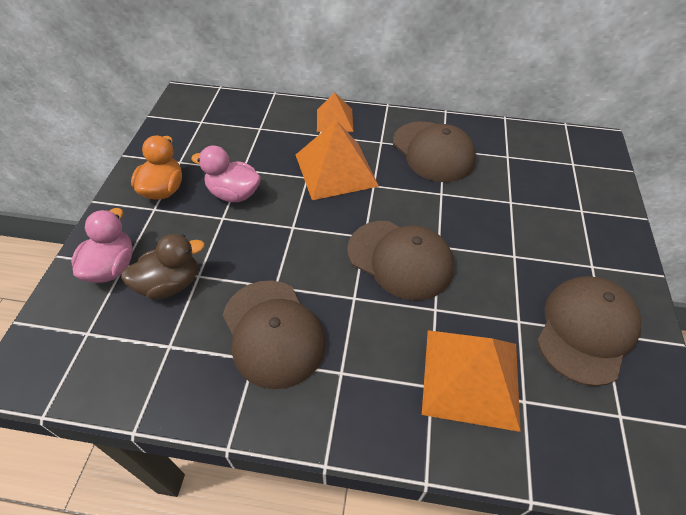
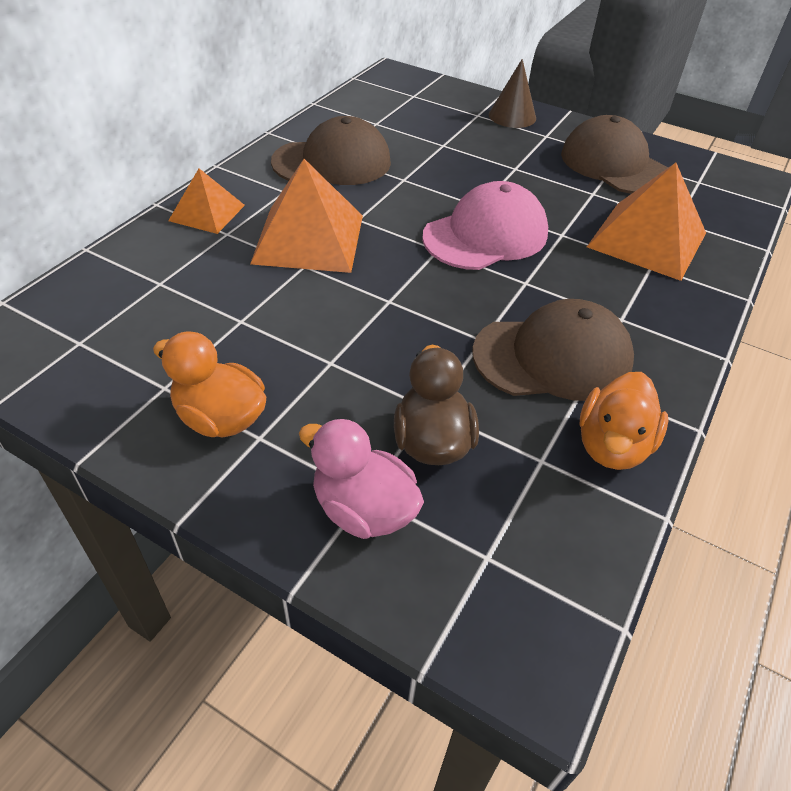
camera: 70 degrees left, 5 degrees down
(193, 387) = (612, 446): none -> orange duck
(234, 194) = (288, 340): pink duck -> none
(400, 259) = (485, 235): brown cap -> pink cap
(603, 234) = (512, 116): none -> brown cone

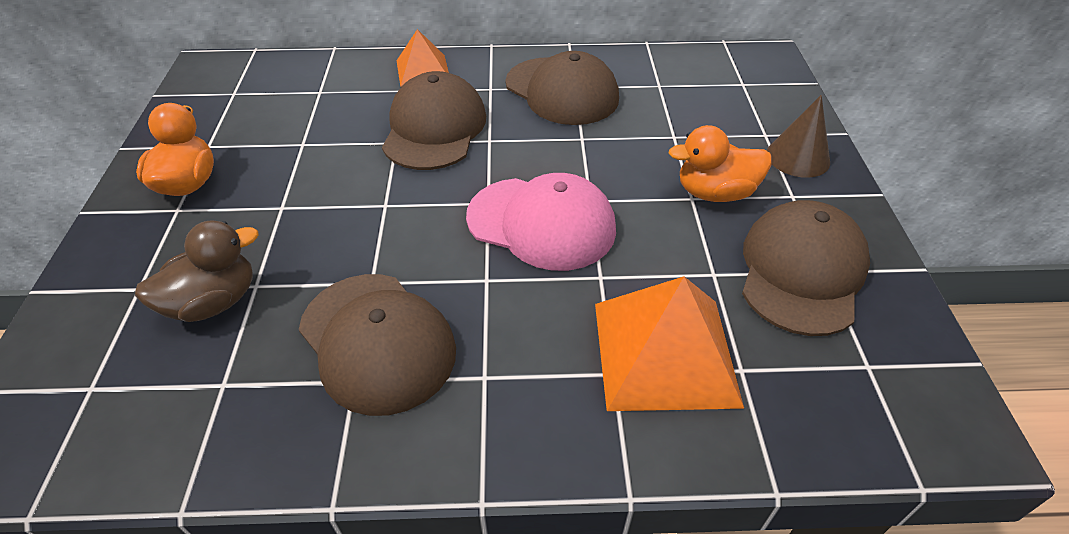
camera: 60 degrees right, 0 degrees up
(309, 239) = (434, 128): orange pyramid -> brown cap
(363, 509) = (120, 293): pink duck -> none
(612, 446) = (267, 433): orange duck -> orange duck (715, 193)

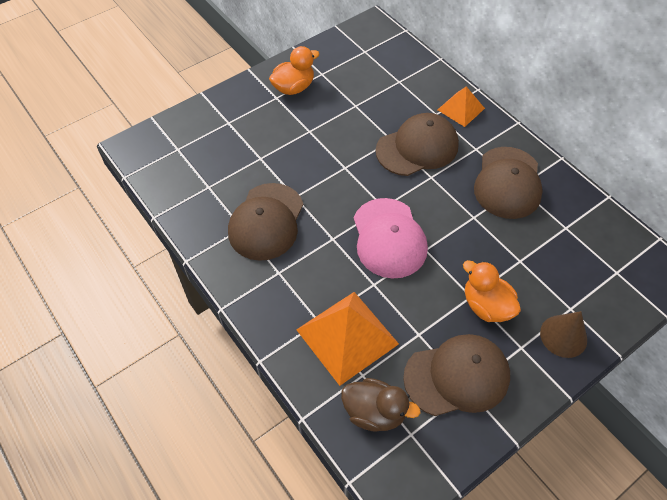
camera: 55 degrees right, 10 degrees up
(213, 302) = (241, 152): brown duck -> brown duck (374, 412)

